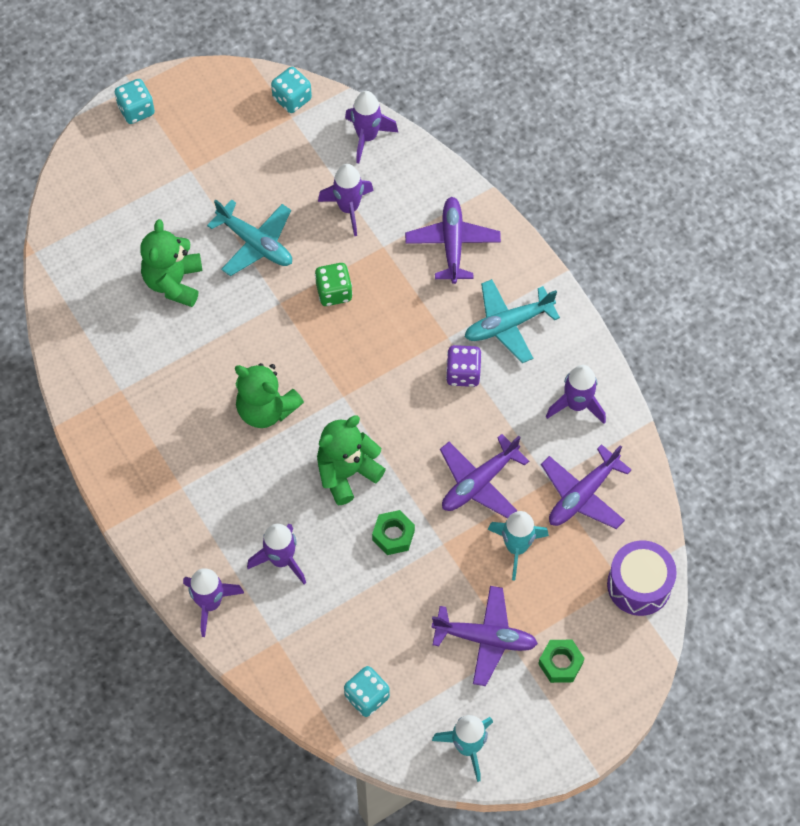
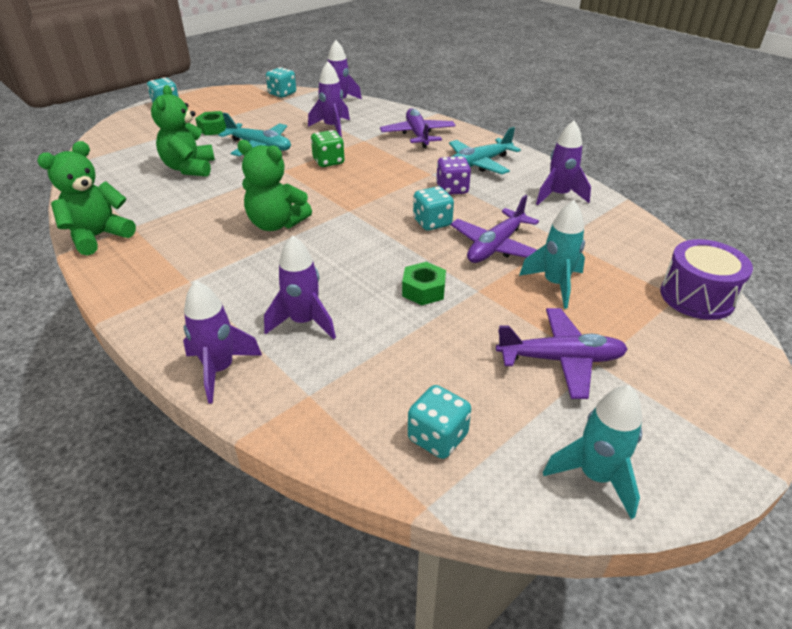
camera: 10 degrees left, 25 degrees down
(347, 472) = (363, 254): green teddy bear -> green teddy bear (98, 236)
(426, 432) = (432, 223): none -> turquoise dice
(560, 663) = (660, 371): green nut -> green nut (214, 129)
(582, 495) = (598, 244): purple plane -> none

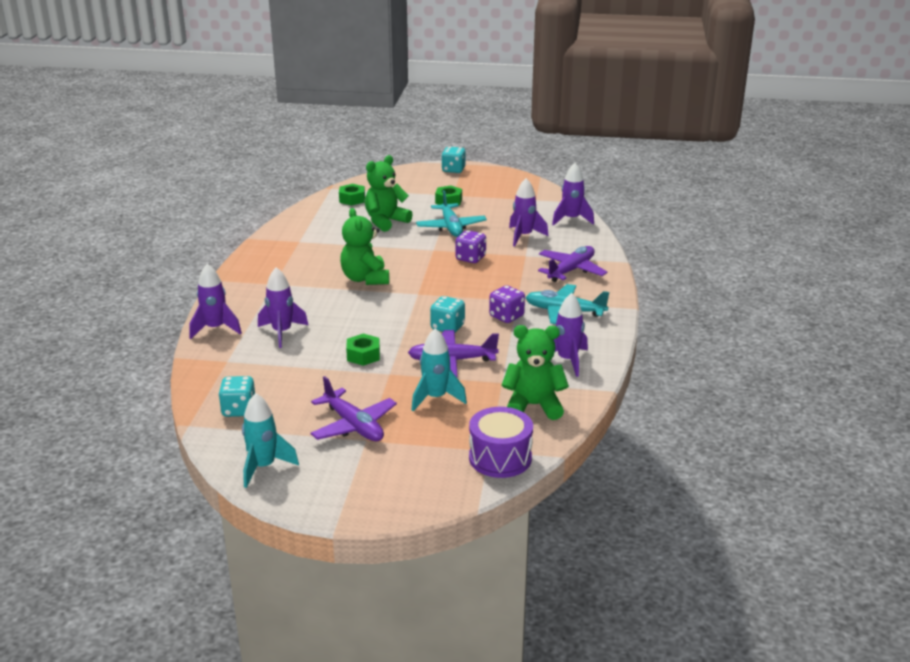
camera: 50 degrees right, 10 degrees down
(98, 236) = (276, 238): green teddy bear -> green teddy bear (533, 406)
(113, 165) = (352, 199): none -> green nut
(282, 94) = (545, 194): turquoise dice -> none
(328, 162) = (470, 258): green dice -> purple dice

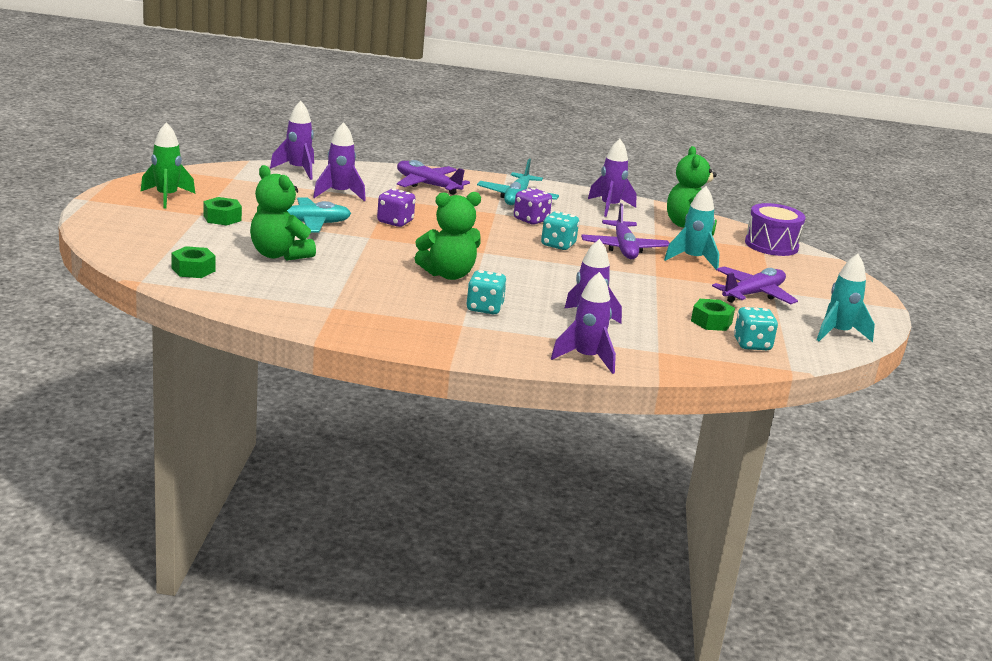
camera: 95 degrees left, 5 degrees down
(363, 355) = (625, 284): green nut -> green nut (711, 322)
(453, 170) = (110, 206): turquoise dice -> turquoise dice (484, 308)
(480, 183) = (167, 197): none -> green rocket

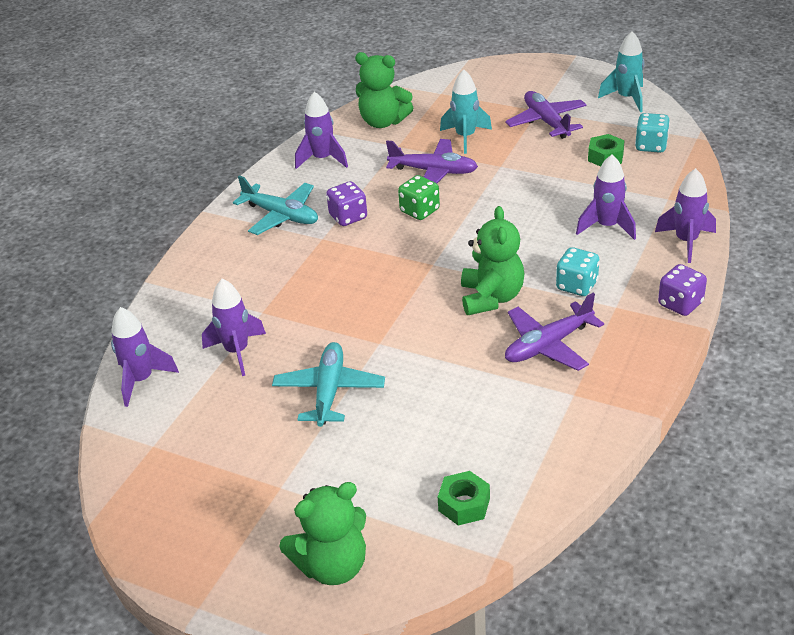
camera: 65 degrees left, 15 degrees up
(167, 197) = (210, 518): green rocket -> none
(222, 218) = (297, 466): green nut -> none
(279, 255) = (425, 423): green teddy bear -> green teddy bear (332, 566)
(395, 222) = (337, 317): purple dice -> purple dice (680, 304)
(427, 185) = (225, 276): purple plane -> purple plane (548, 345)
(558, 245) = (419, 211): turquoise dice -> green dice
(771, 245) = (435, 87): purple drum -> none

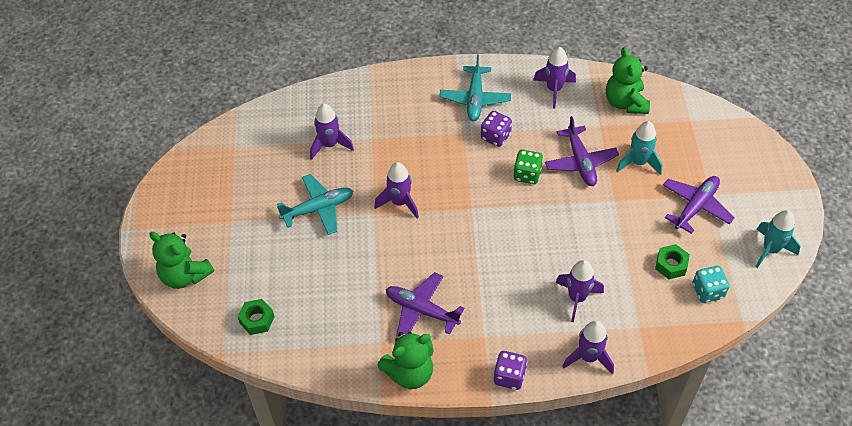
camera: 60 degrees right, 15 degrees up
(141, 380) = (283, 112): purple rocket -> purple rocket (399, 202)
(491, 298) = (453, 257): green teddy bear -> green teddy bear (409, 373)
(577, 285) = (495, 304): turquoise dice -> none

